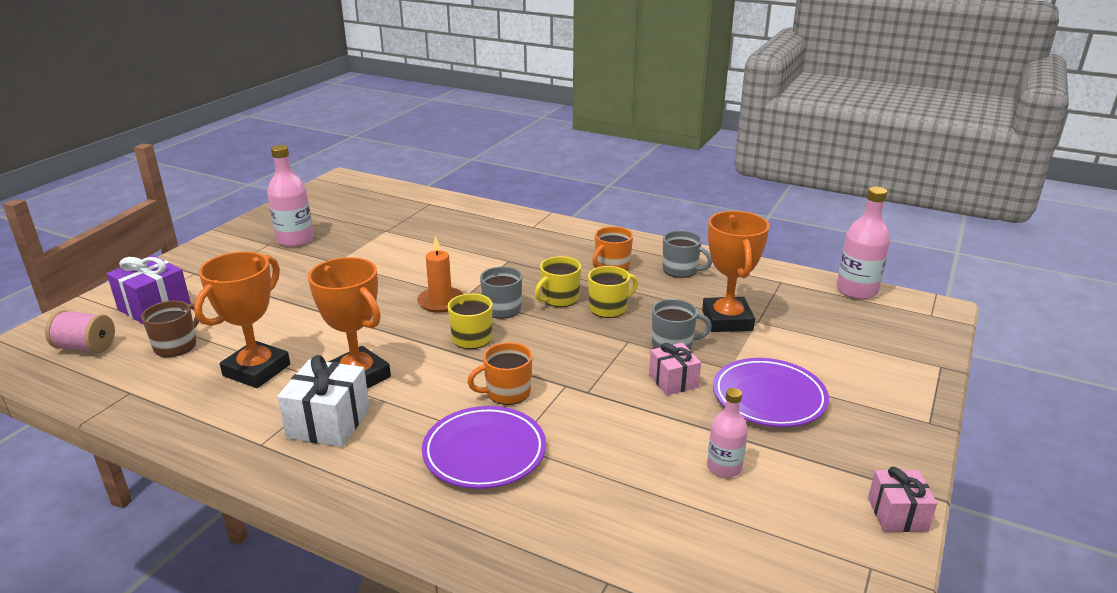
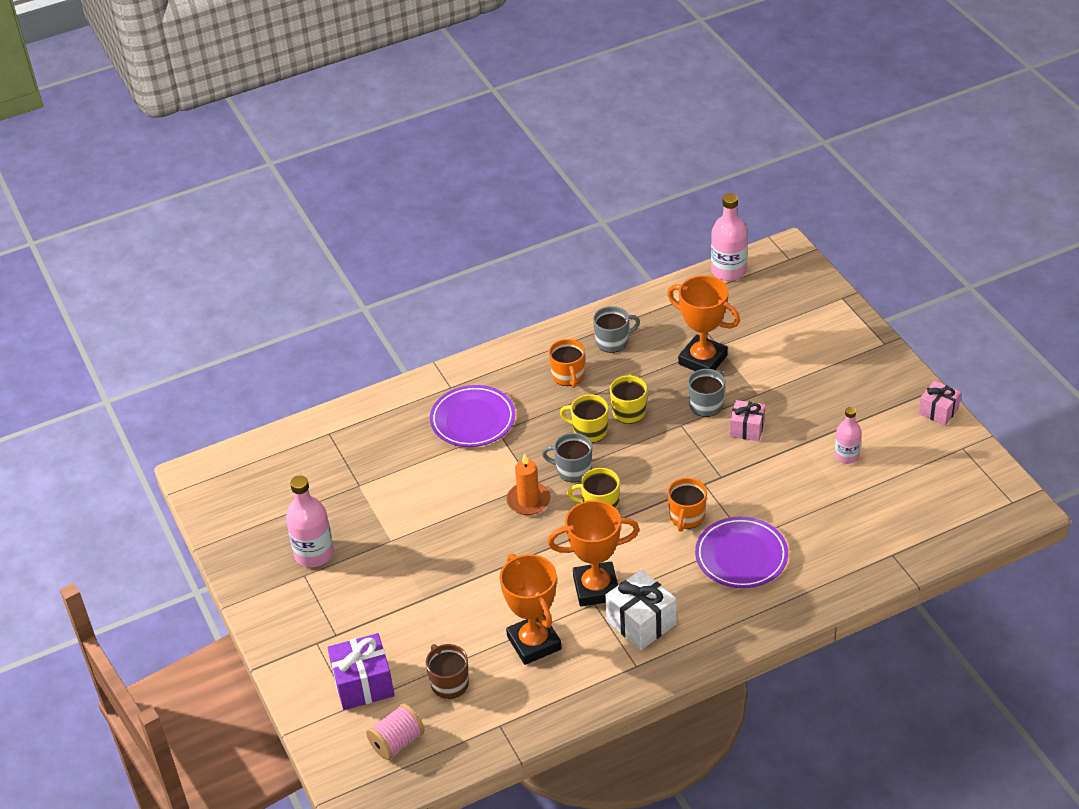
camera: 50 degrees left, 15 degrees up
(559, 299) = (589, 431): yellow mug -> yellow mug turned 120 degrees clockwise
(769, 397) = (803, 395): purple plate -> purple plate (473, 420)

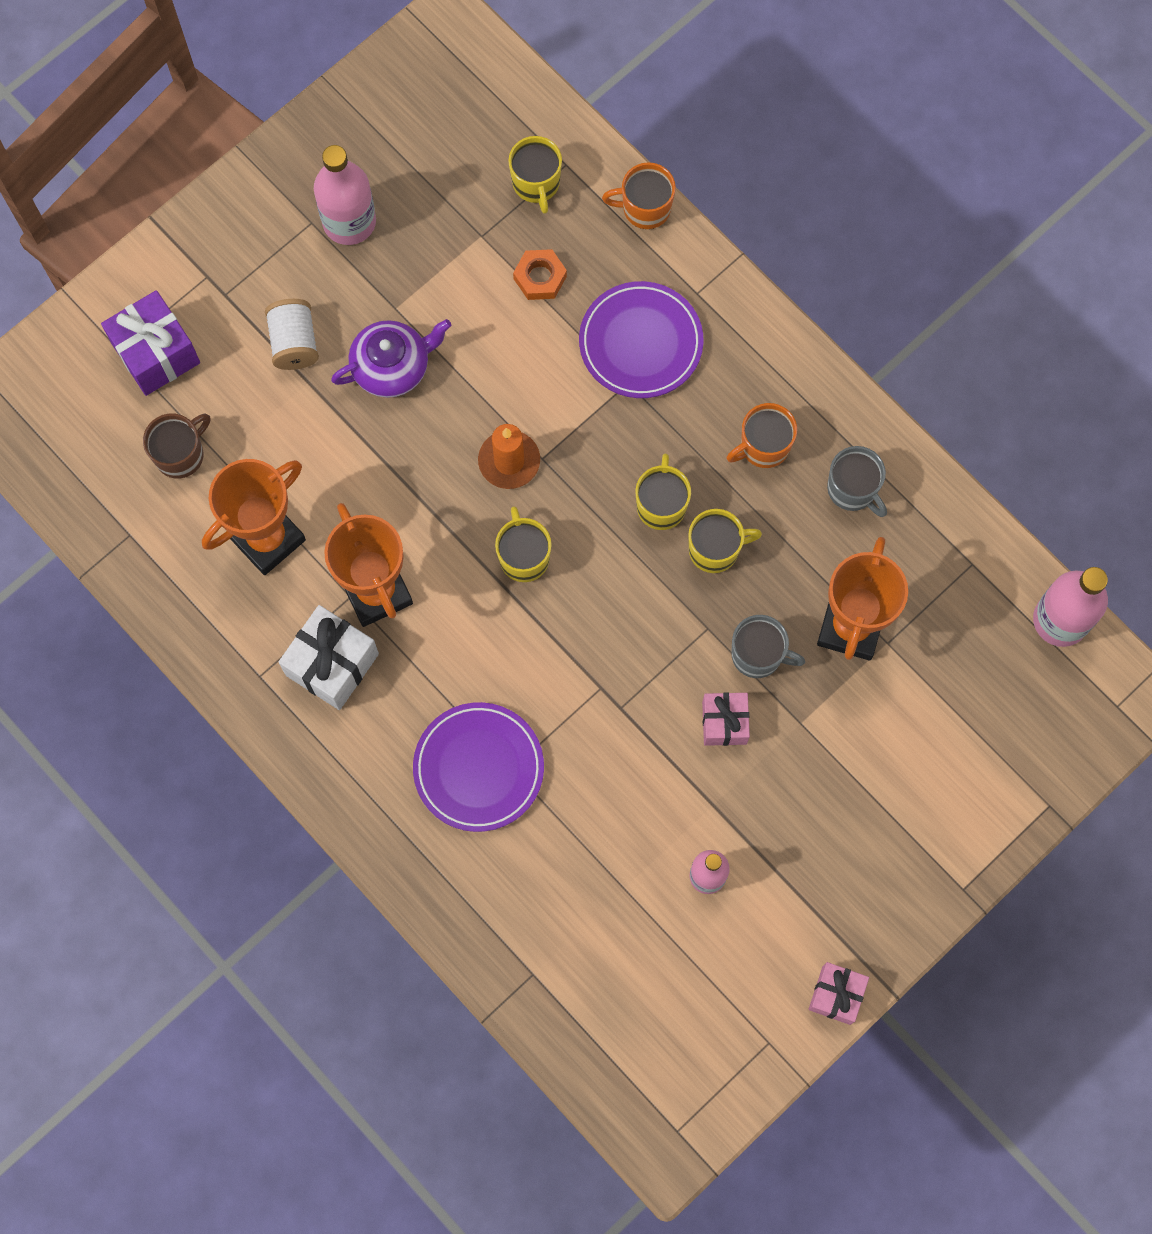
camera: 70 degrees right, 30 degrees up
(335, 450) = (536, 183): none -> yellow mug
(391, 601) = (294, 343): none -> white spool
(397, 742) = (78, 422): pink spool -> none
(404, 461) = (540, 277): none -> orange nut
(433, 550) = (392, 366): none -> purple teapot
(573, 470) = (580, 504): grey mug -> none
(686, 517) = (532, 678): orange mug -> orange mug (645, 208)

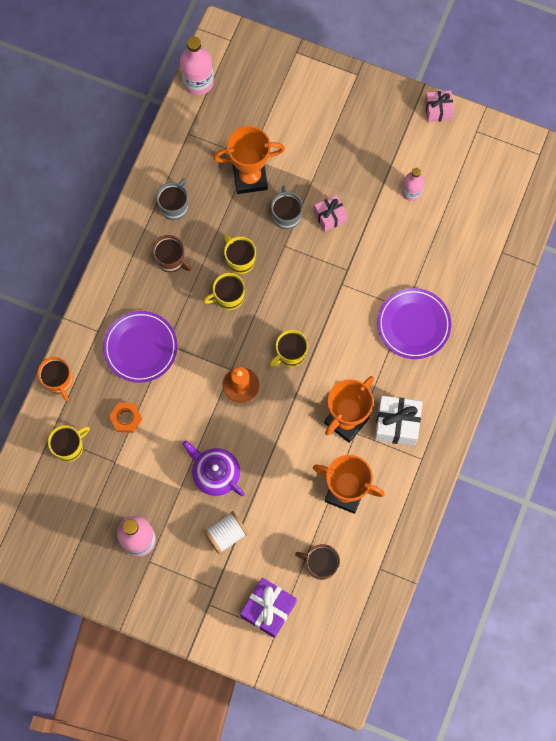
camera: 115 degrees left, 0 degrees up
(763, 446) = (171, 260): orange mug -> brown mug

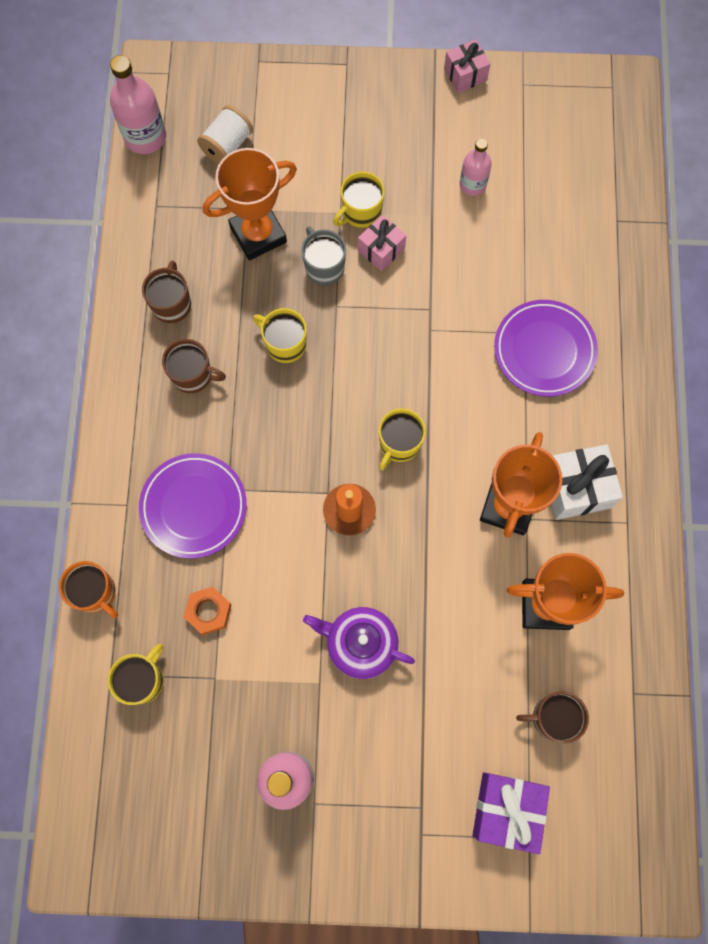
camera: 20 degrees left, 0 degrees up
(174, 206) = (172, 304): grey mug -> brown mug
(226, 534) = (407, 724): white spool -> white spool (227, 145)
(228, 297) = (288, 398): yellow mug -> yellow mug (361, 212)

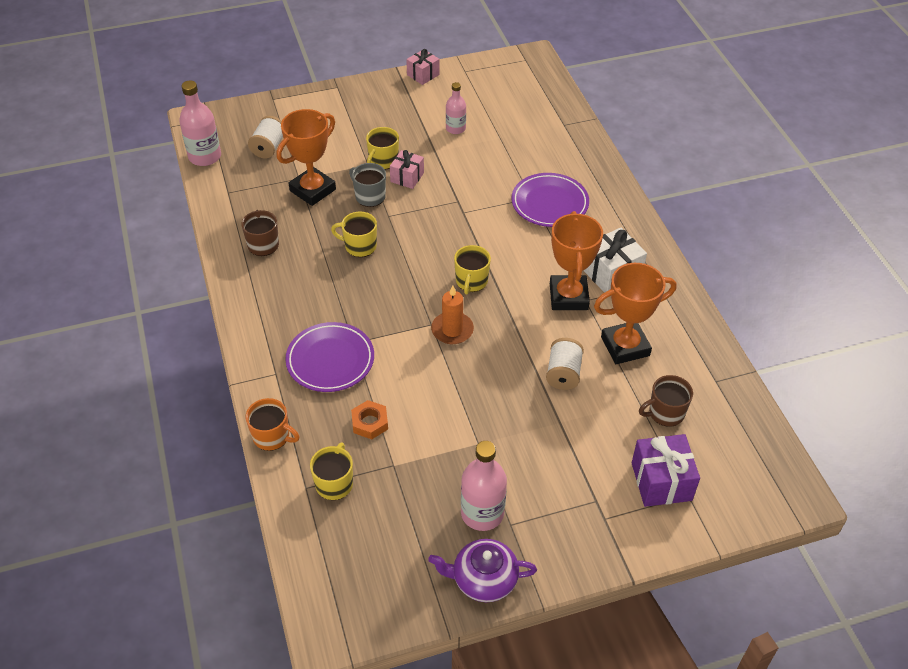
camera: 20 degrees left, 25 degrees down
(193, 375) = (296, 281): brown mug -> none
(360, 643) = (498, 409): purple teapot -> purple teapot (483, 579)
(455, 619) = (563, 373): none -> white spool

